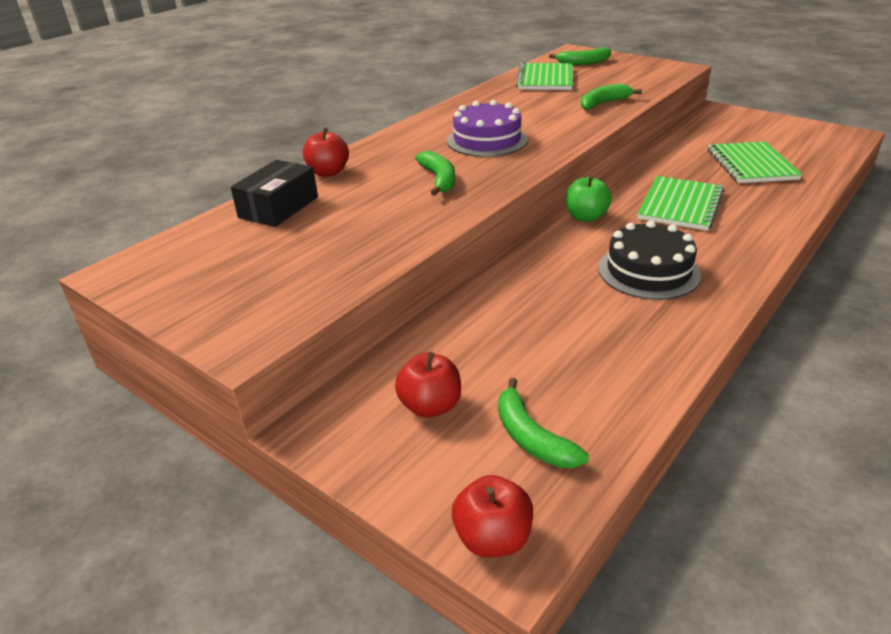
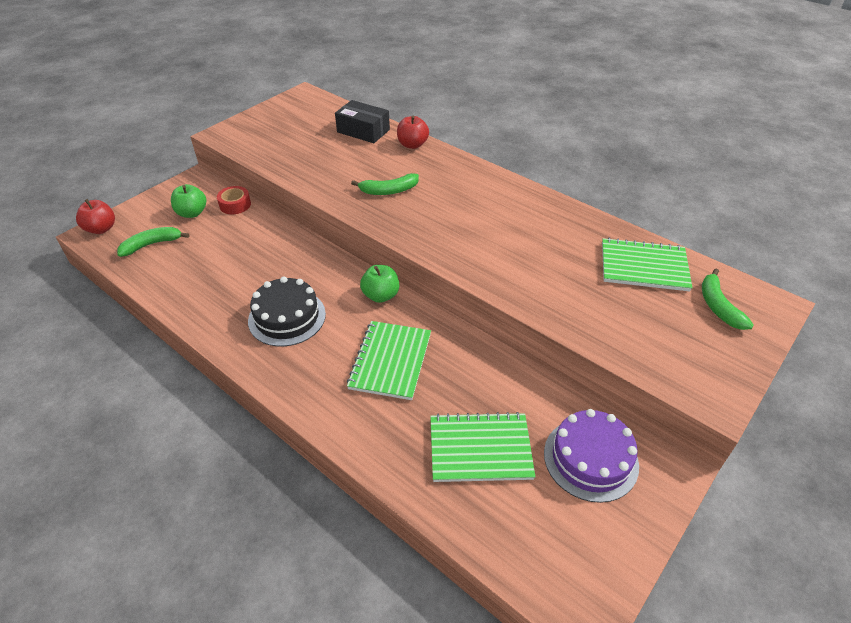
camera: 90 degrees right, 10 degrees up
(405, 358) = (235, 205): none -> red tape
(430, 406) = (192, 213): red apple -> green apple
(487, 140) = (463, 216): purple cake -> purple cake (590, 459)
(603, 103) = (560, 301): green banana -> none
(680, 205) = (390, 361): green notebook -> green notebook turned 75 degrees clockwise

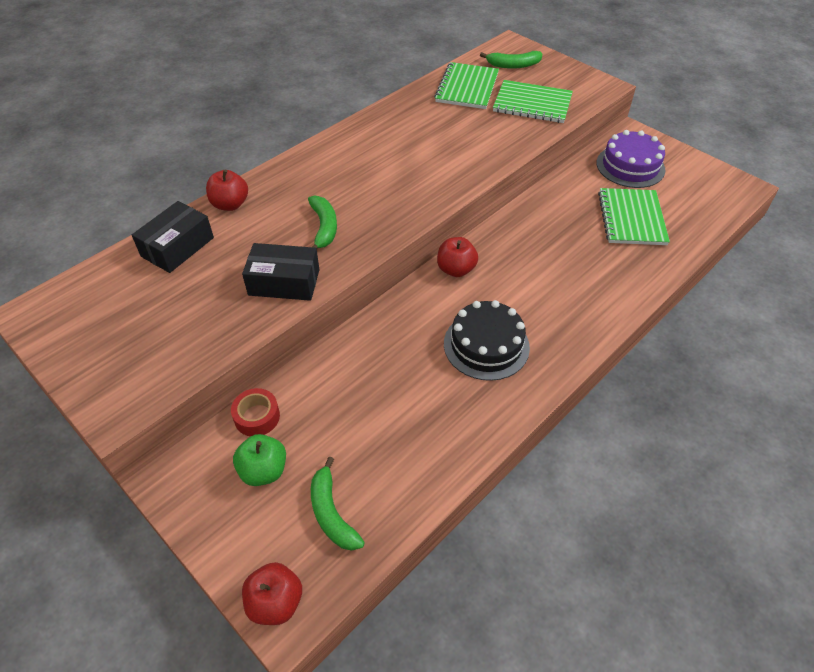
camera: 85 degrees left, 5 degrees up
(326, 179) = (284, 282): none -> black box
(381, 295) = (456, 269): green apple -> red apple
(390, 361) = (545, 265): green notebook -> green notebook (532, 104)

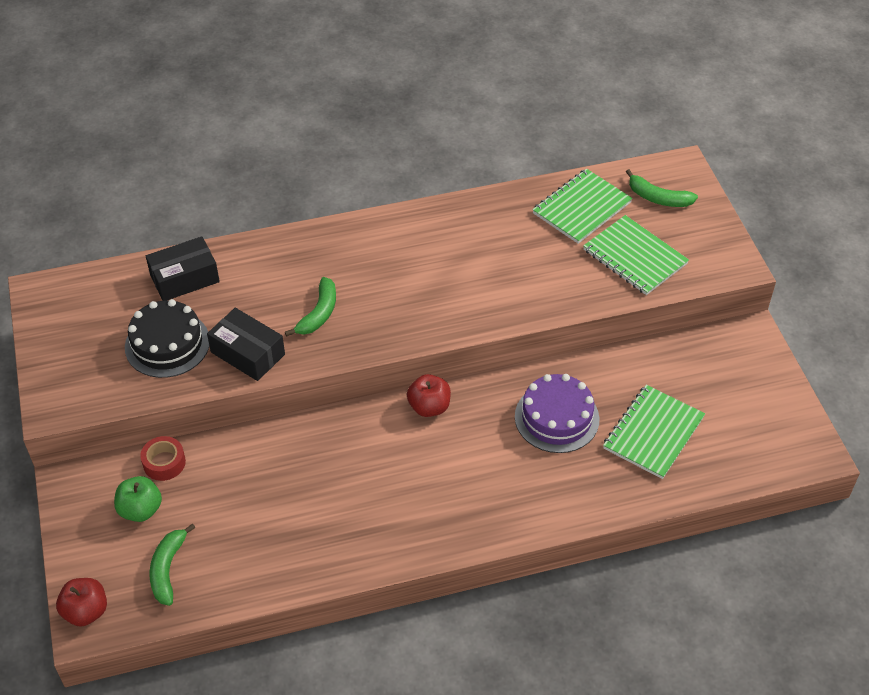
camera: 30 degrees right, 0 degrees up
(230, 204) = (255, 253): red apple -> none
(486, 345) = (397, 494): black cake -> black cake (167, 344)
(630, 166) = (710, 373): purple cake -> purple cake (556, 418)

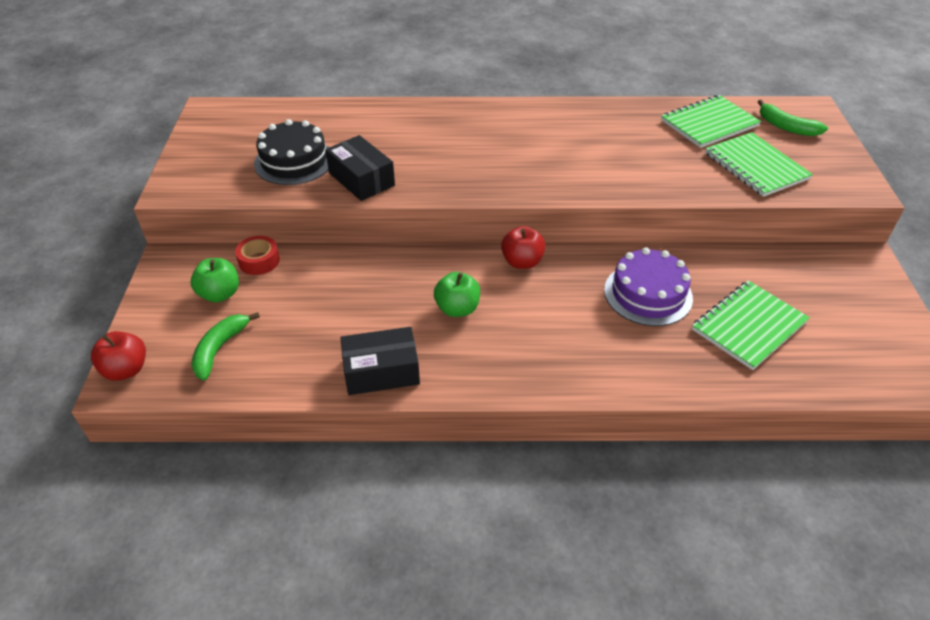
camera: 15 degrees right, 5 degrees down
(184, 278) = (331, 119): black box -> black box (381, 371)
(319, 313) = (438, 161): green banana -> none
(381, 474) = (457, 309): none -> green apple

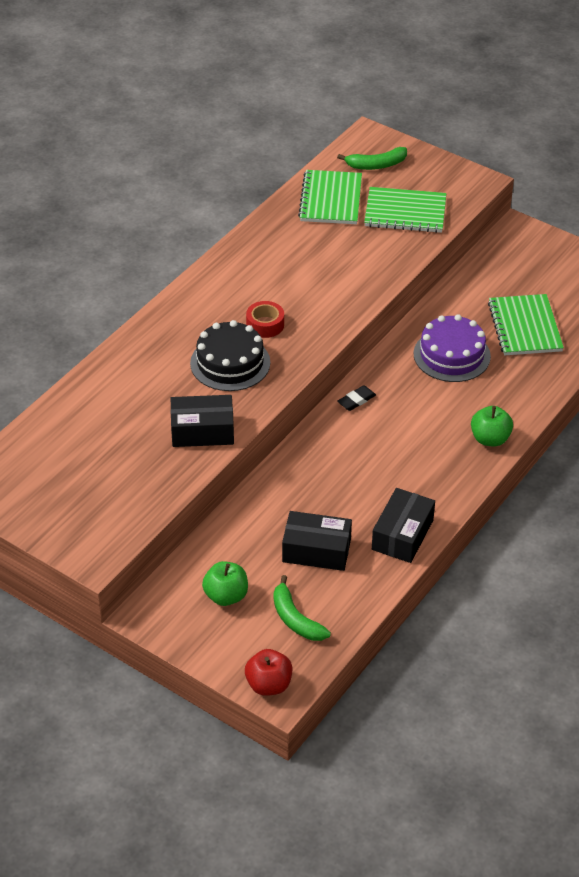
camera: 55 degrees left, 0 degrees up
(259, 261) = (204, 555): red tape -> red tape (265, 324)
(294, 161) = (130, 461): black cake -> black cake (230, 363)
(315, 323) = (316, 550): none -> black box
(457, 309) = (374, 462): green apple -> green apple (490, 439)
(522, 262) = (356, 400): red apple -> black eraser

